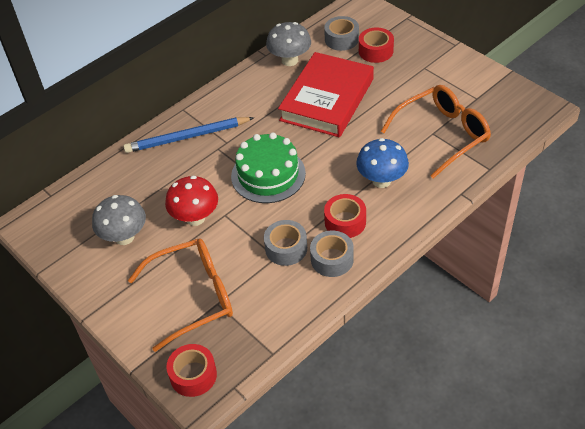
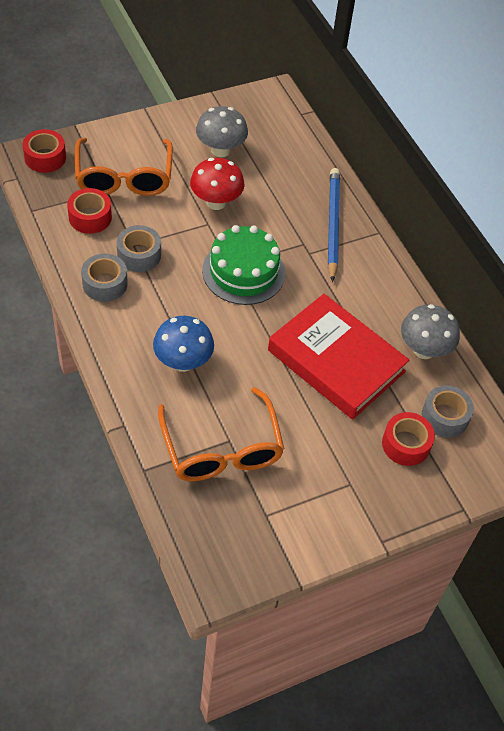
camera: 100 degrees right, 5 degrees up
(345, 222) = (144, 310): red tape -> red tape (90, 217)

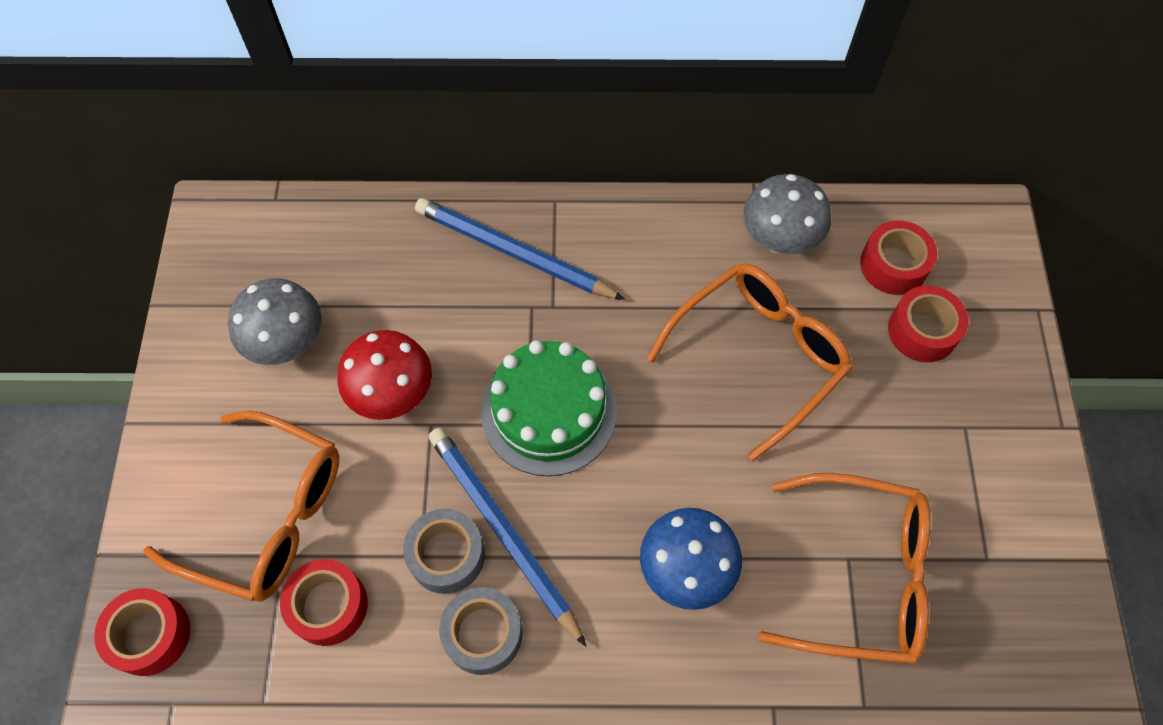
camera: 60 degrees left, 10 degrees up
(163, 274) = (503, 532): none -> blue pencil
(336, 361) = (759, 356): red book -> orange glasses
(445, 417) = (893, 265): grey tape -> red tape

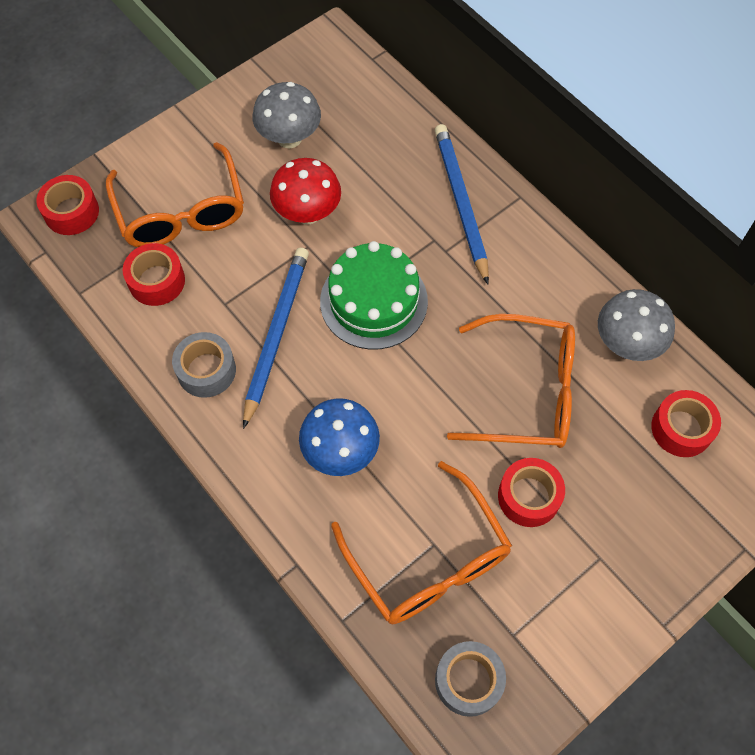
camera: 50 degrees right, 0 degrees up
(446, 555) = (236, 316): grey tape -> grey tape (468, 681)
(922, 331) = (648, 481): red tape -> red tape (529, 496)

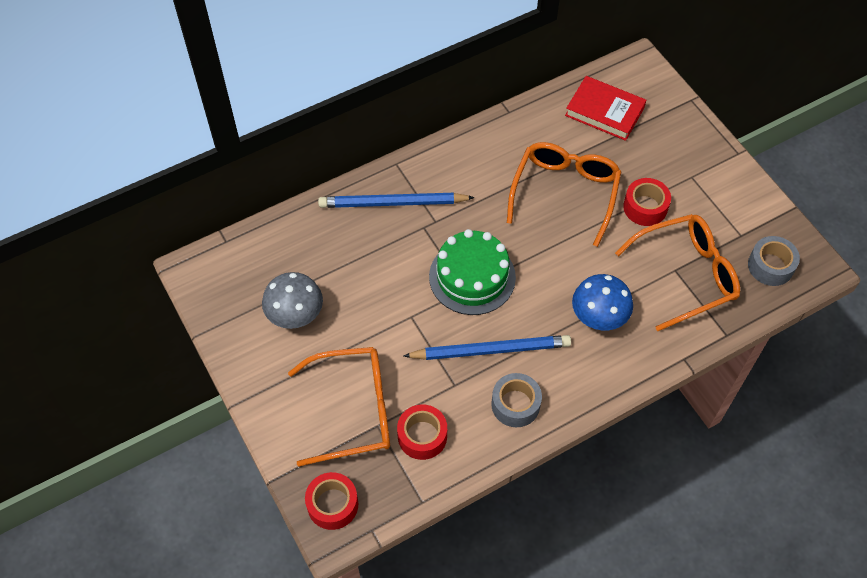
camera: 80 degrees left, 5 degrees down
(276, 334) = (490, 350): blue pencil -> blue pencil turned 150 degrees clockwise
(307, 213) = (378, 312): red mushroom -> none
(626, 344) = (535, 126): grey mushroom -> none
(681, 428) = (604, 111): red tape -> red book

